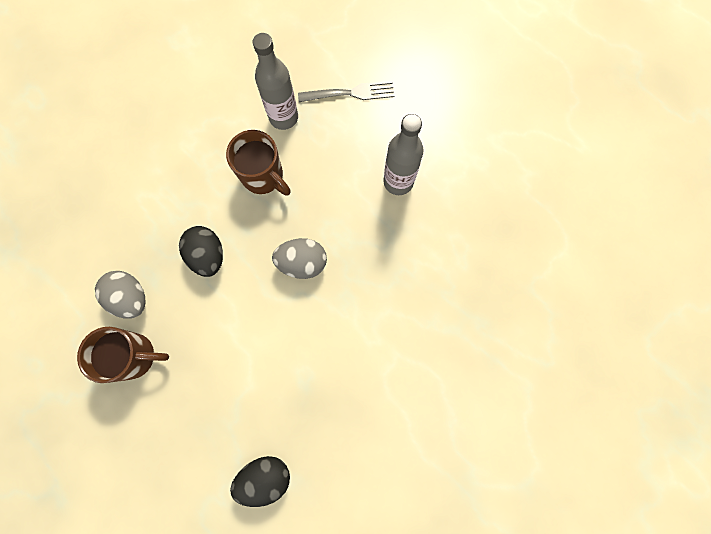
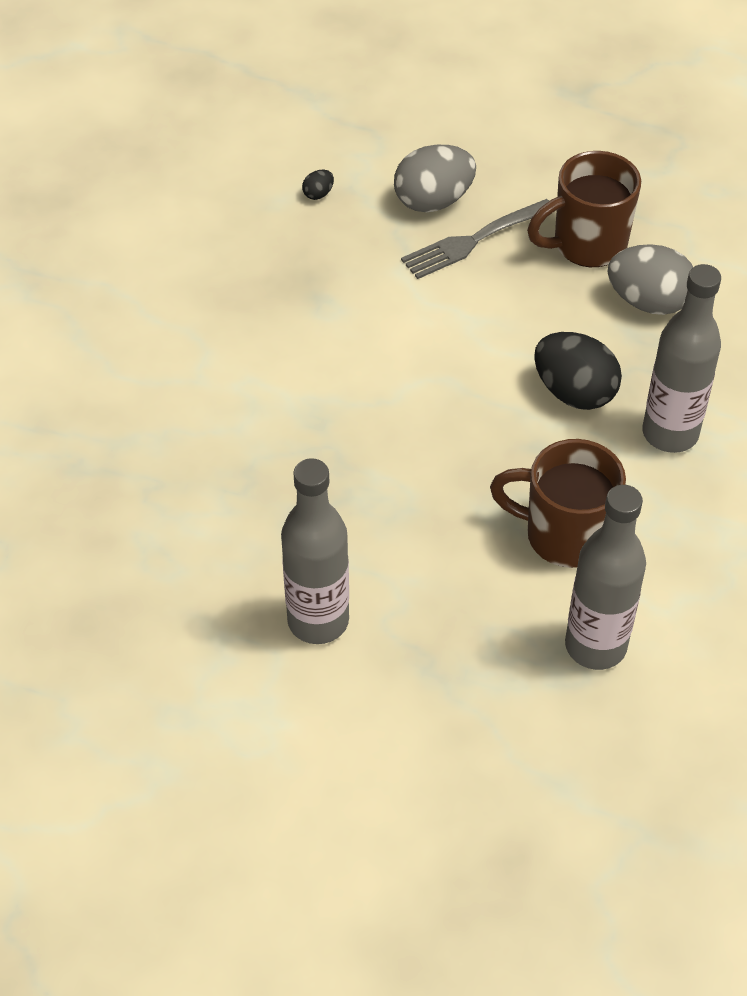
camera: 155 degrees right, 25 degrees down
(178, 209) = (670, 433): none -> grey bottle
(265, 477) = (318, 194): black egg -> black egg, size x0.42
(302, 262) = (416, 439): grey egg -> grey egg (433, 201)
(351, 93) = (495, 744): grey fork -> grey fork (473, 241)

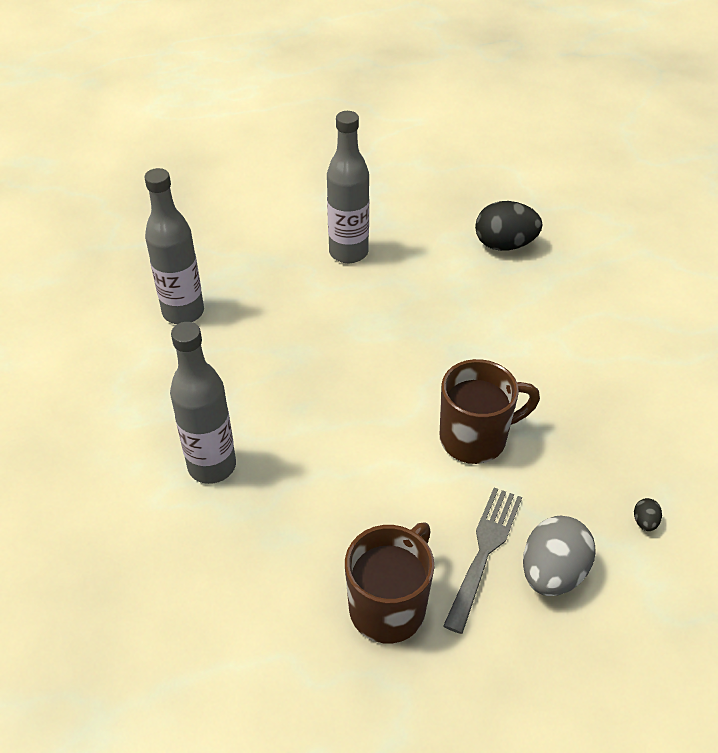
camera: 145 degrees right, 5 degrees down
(564, 535) = (242, 361): brown mug -> brown mug (475, 438)
(574, 392) = (303, 460): black egg -> black egg (504, 245)
(648, 302) = (297, 576): grey egg -> none

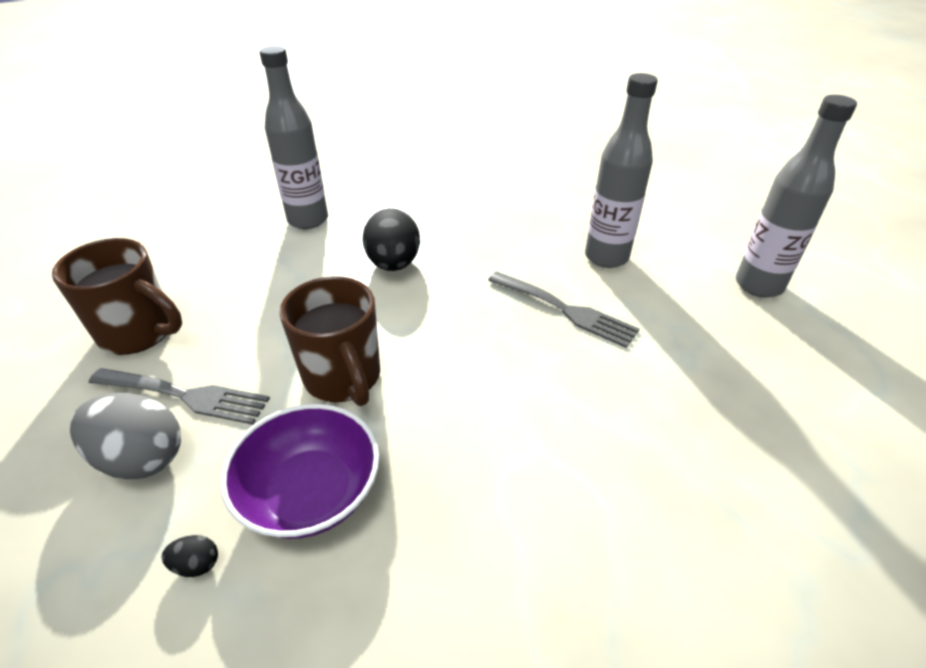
camera: 80 degrees right, 5 degrees down
(183, 312) = (479, 181): grey bottle -> grey bottle (758, 285)
(414, 292) = (565, 310): none -> grey fork
(504, 245) = (700, 385): black egg -> black egg (393, 264)
(587, 460) = (310, 492): none -> purple bowl

